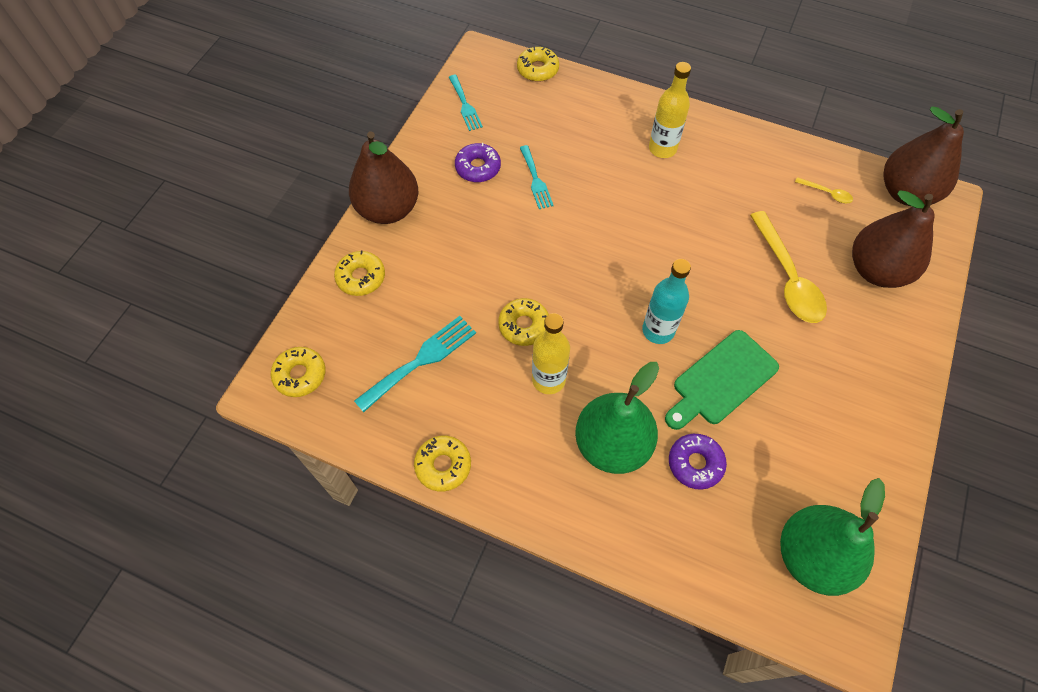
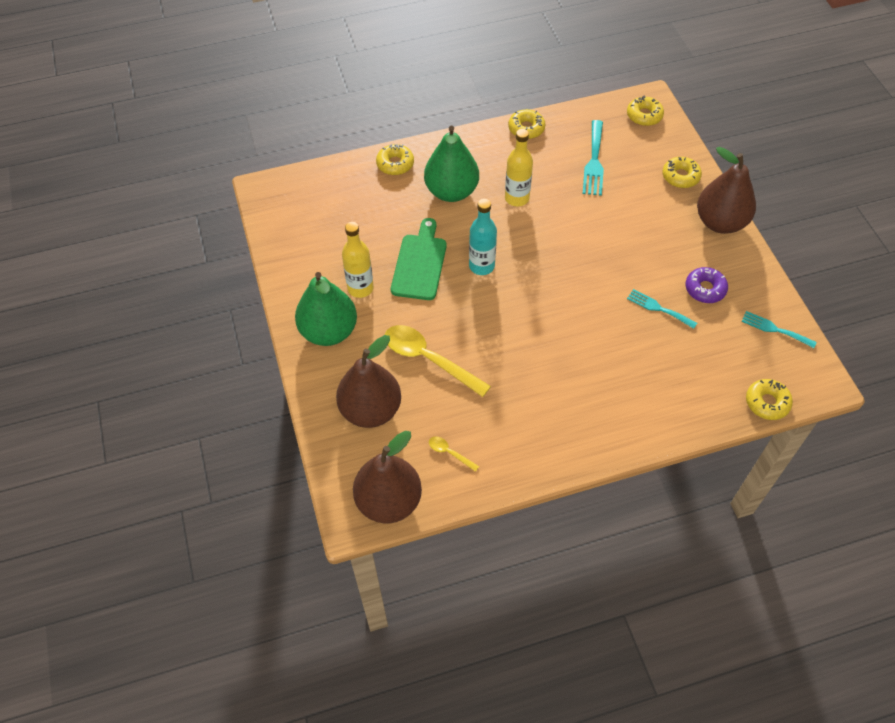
camera: 140 degrees right, 5 degrees down
(524, 325) = (561, 215): yellow donut -> yellow donut (395, 164)
(662, 148) = (602, 401): yellow bottle -> yellow bottle (360, 288)
(695, 463) = (399, 212): purple donut -> none
(812, 556) = (305, 210): green pear -> green pear (329, 331)
(826, 193) = (449, 453): yellow spoon -> yellow spoon turned 45 degrees clockwise

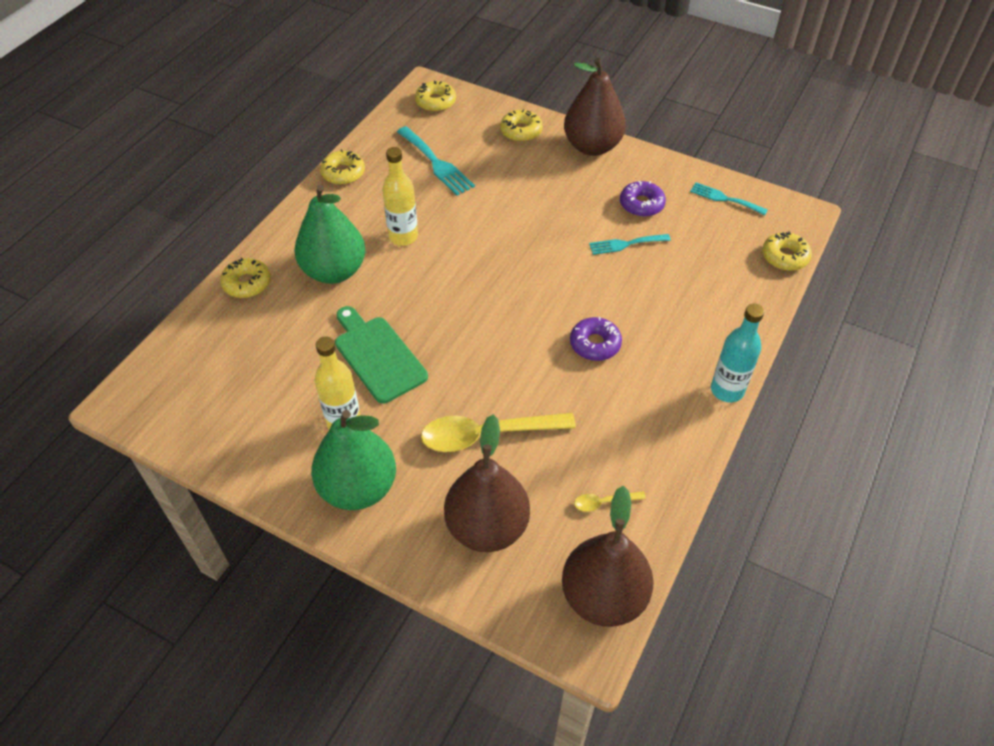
camera: 45 degrees left, 5 degrees down
(481, 266) = (439, 316): turquoise bottle -> turquoise bottle (727, 390)
(557, 357) = (595, 344): none -> purple donut
(774, 329) = (724, 199): turquoise fork -> turquoise fork turned 45 degrees clockwise

